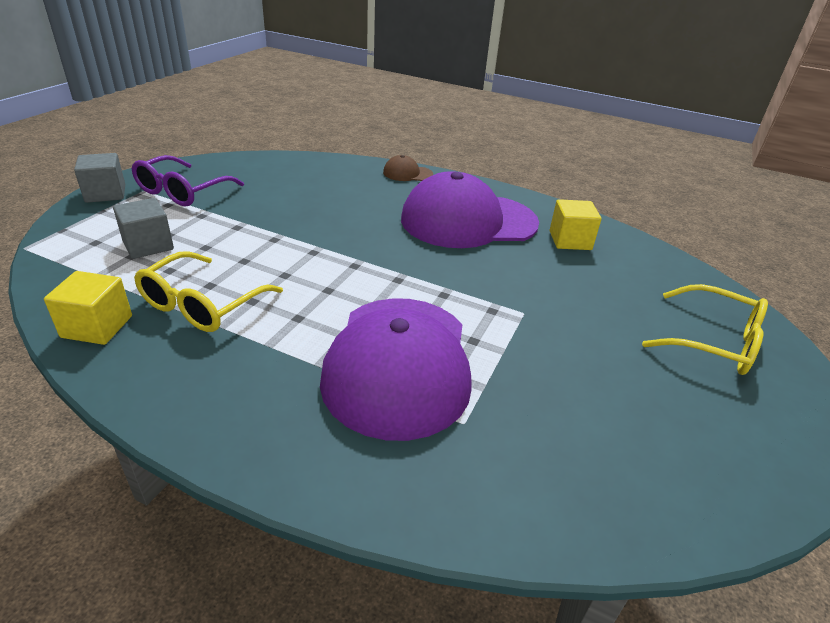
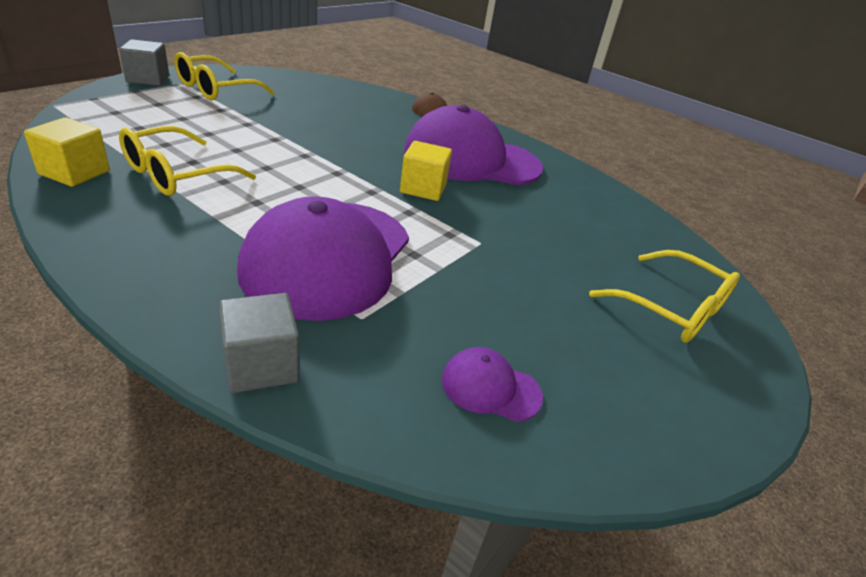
camera: 10 degrees right, 0 degrees up
(148, 245) = (159, 122): grey cube -> grey cube (261, 365)
(182, 192) = (215, 89): purple glasses -> yellow glasses
(570, 240) = (567, 194): yellow cube -> yellow cube (423, 188)
(610, 465) = (490, 387): none -> purple cap

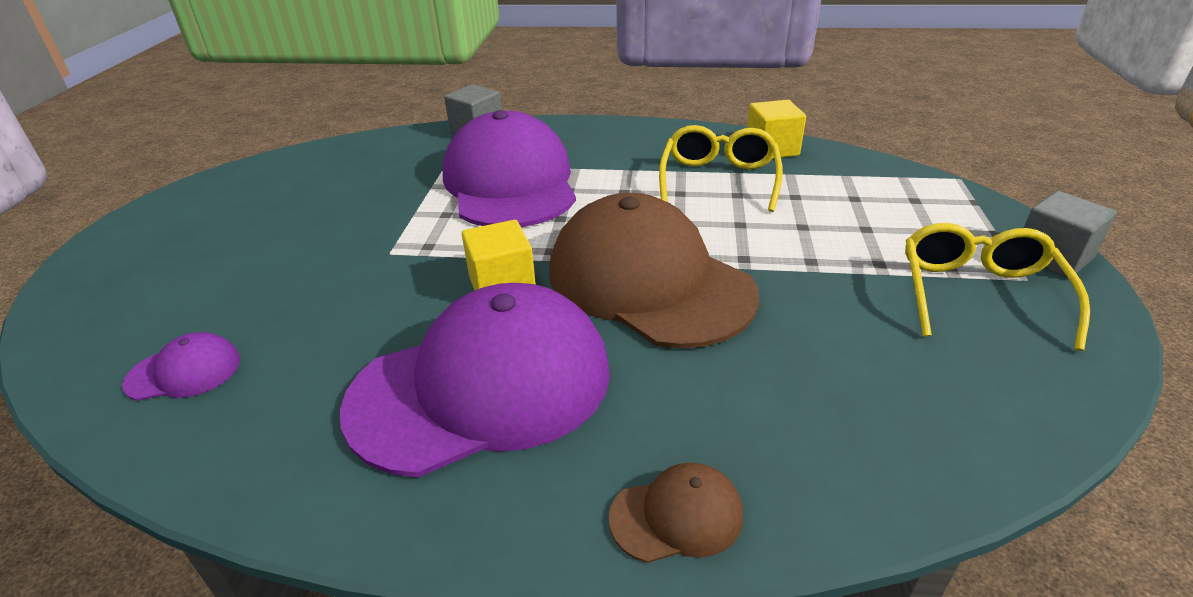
camera: 155 degrees right, 0 degrees up
(342, 154) = (649, 281): none -> brown cap
(490, 387) = (336, 168): purple cap -> purple cap (184, 372)
(672, 309) = (158, 278): yellow glasses -> none

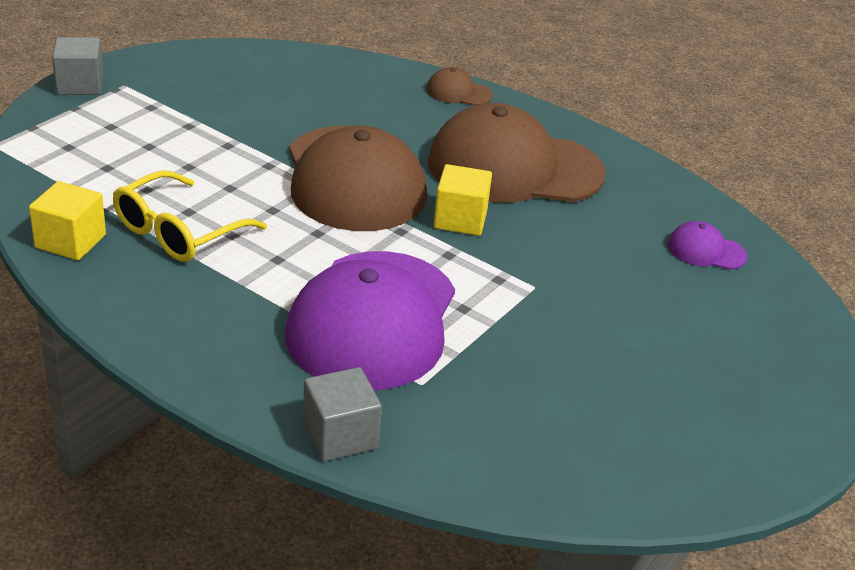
camera: 155 degrees left, 0 degrees up
(482, 386) = (514, 168): purple cap -> brown cap
(978, 294) = (169, 91): yellow glasses -> none

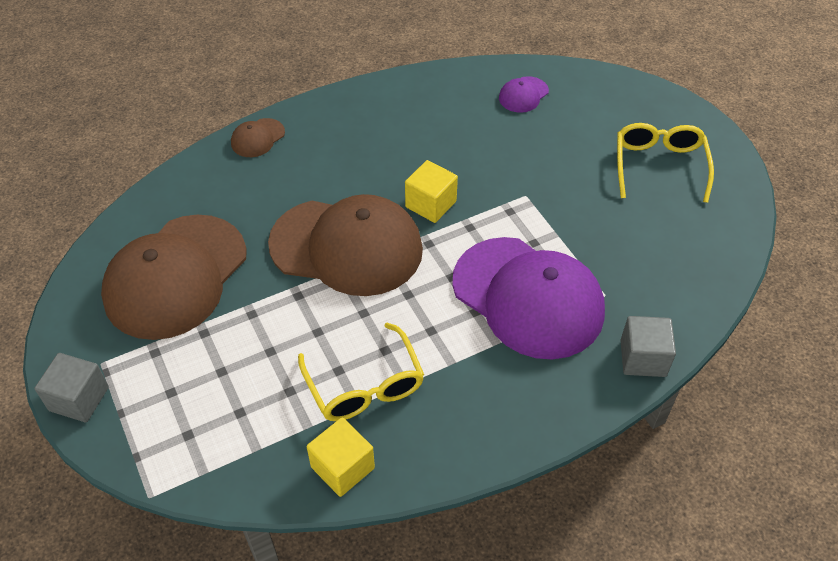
camera: 60 degrees left, 15 degrees up
(514, 168) = (380, 148): brown cap -> brown cap (175, 276)
(694, 394) = (659, 166): none -> yellow glasses

